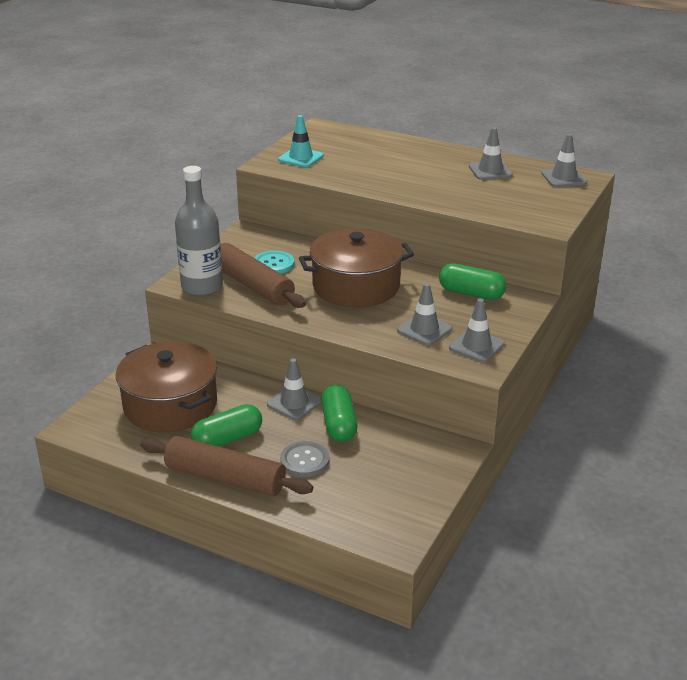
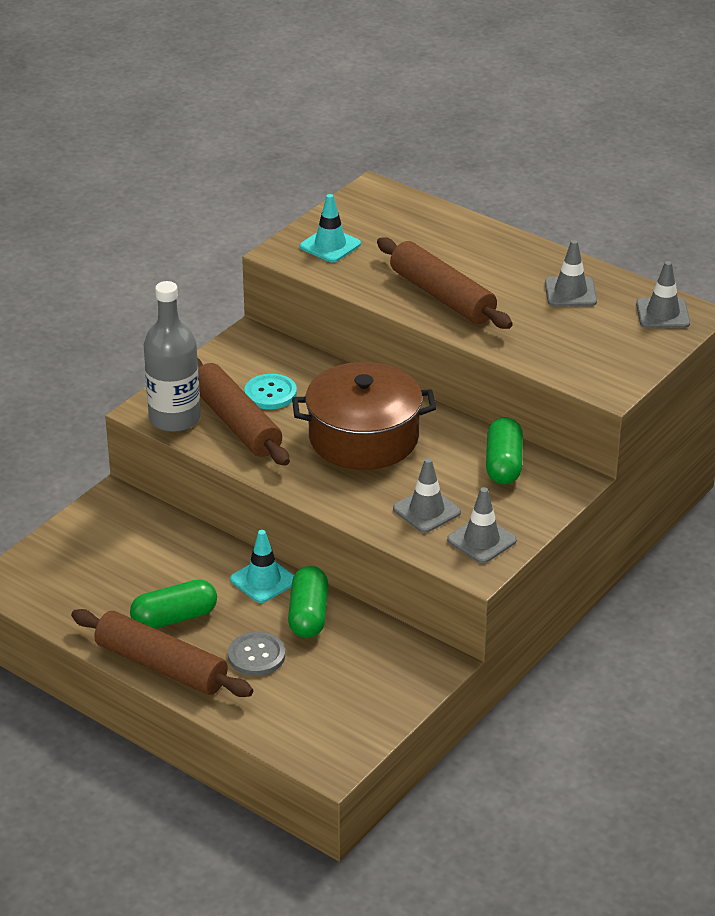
camera: 10 degrees right, 5 degrees up
(170, 405) = (117, 566): brown pot -> none
(294, 403) = (263, 580): grey traffic cone -> turquoise traffic cone
(396, 180) = (442, 296): none -> brown rolling pin
(471, 293) = (503, 464): green capsule -> green capsule turned 60 degrees clockwise

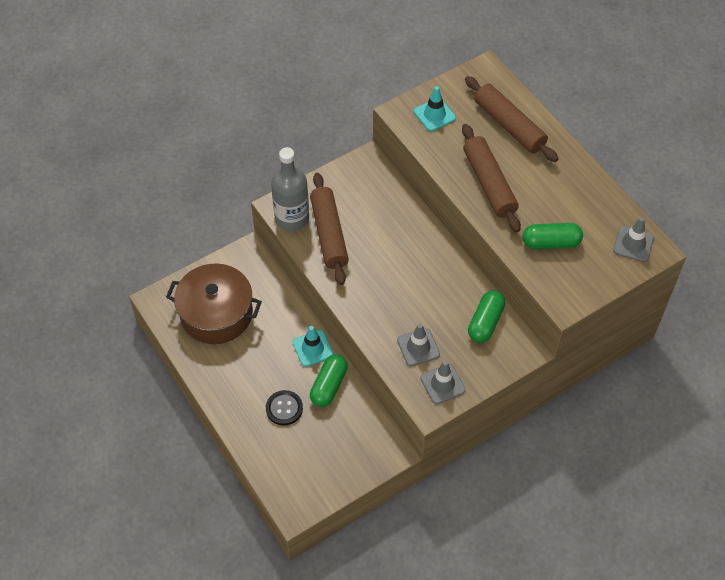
camera: 20 degrees right, 20 degrees up
(161, 666) = (224, 398): brown rolling pin -> brown rolling pin (509, 125)
(174, 618) = (247, 362): green capsule -> green capsule (551, 242)
(256, 655) = (284, 408): grey button -> black button
(270, 393) = (361, 214): turquoise button -> none
(363, 438) = (404, 271): brown pot -> brown pot (216, 314)
(570, 292) = (578, 205): grey traffic cone -> none

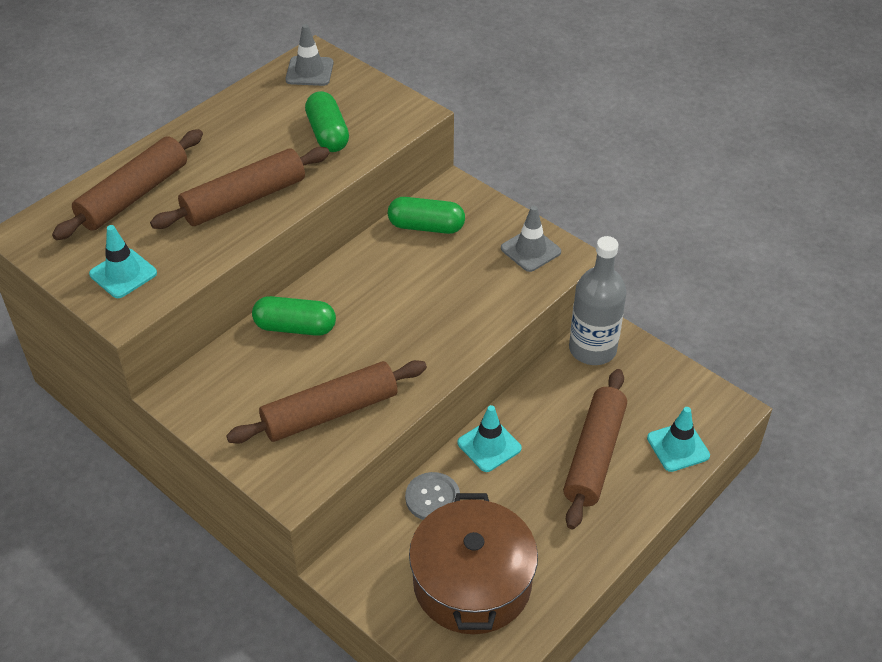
camera: 105 degrees left, 10 degrees down
(273, 463) = (678, 447): none -> turquoise traffic cone
(283, 307) = (432, 498): none -> grey button
(284, 408) = (594, 455): black button -> brown rolling pin
(292, 218) = (312, 465): grey bottle -> grey bottle (592, 349)
(329, 386) = (540, 414): green capsule -> green capsule (295, 327)
(418, 347) = (487, 281): grey traffic cone -> none

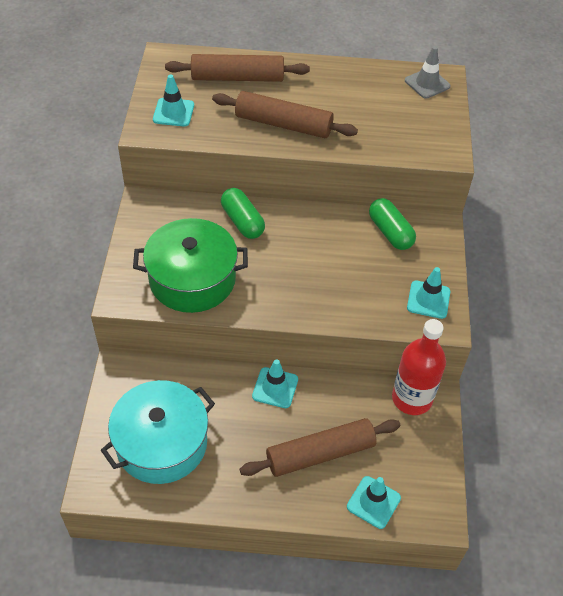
camera: 50 degrees right, 5 degrees up
(327, 134) = (381, 126): green capsule -> none
(330, 412) = (192, 279): brown rolling pin -> green pot
(432, 498) = (208, 382): grey button -> none
(472, 583) = (161, 443): brown pot -> turquoise pot
(530, 250) = (428, 300): grey traffic cone -> turquoise traffic cone
(592, 349) = (412, 398): grey bottle -> red bottle

